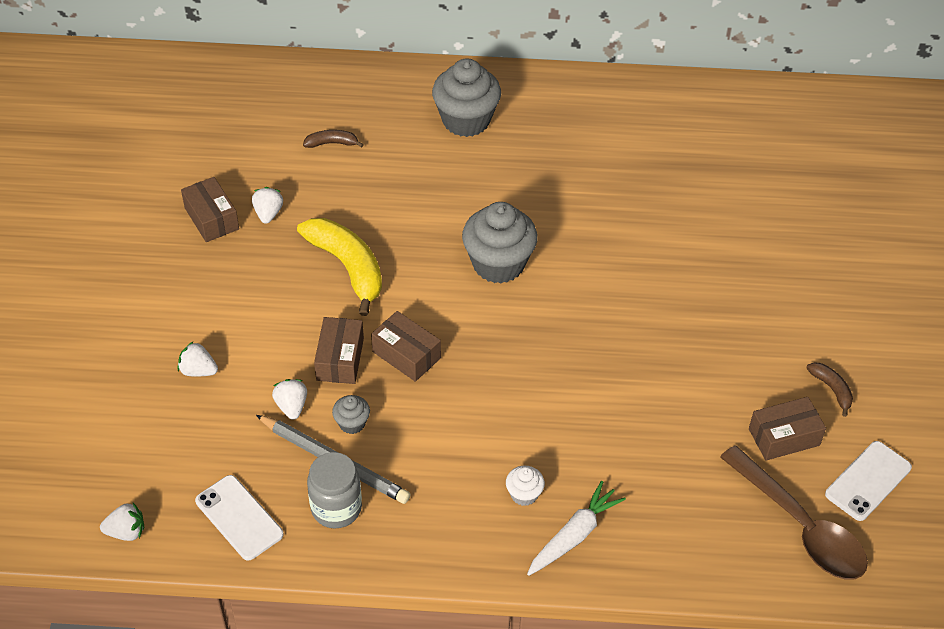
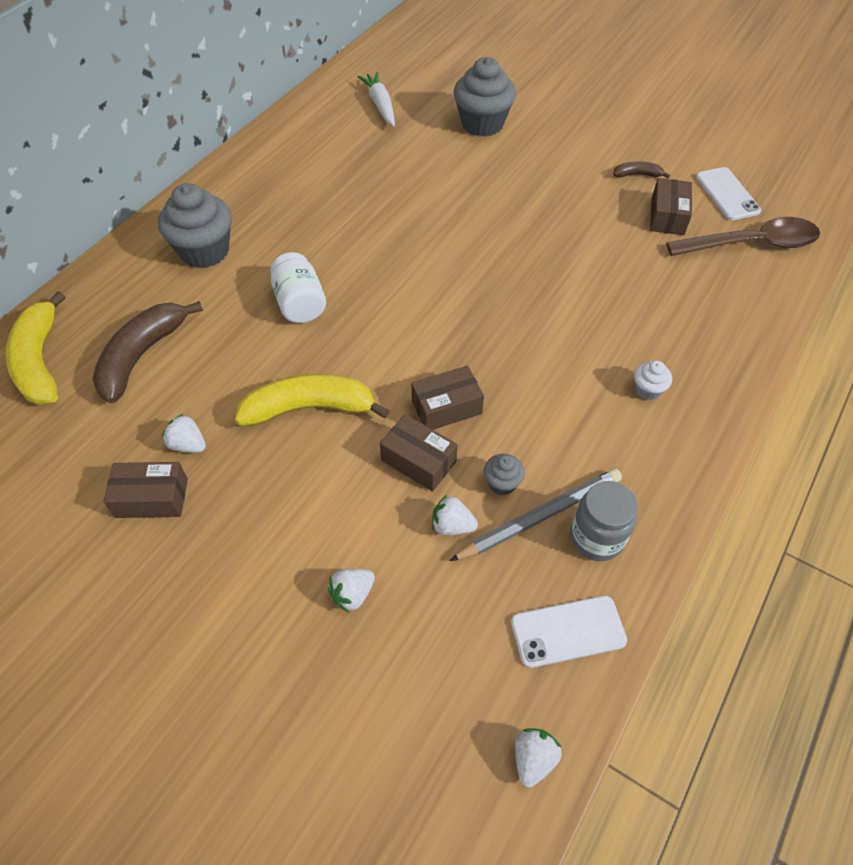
camera: 60 degrees left, 5 degrees up
(289, 92) = (40, 361): none -> yellow banana
(332, 143) = (142, 356): brown banana -> brown banana, size x2.11
(452, 209) = (300, 303): none -> white jar
(498, 264) = (387, 300): grey cupcake -> grey cupcake (482, 124)
(574, 535) = (705, 375): white carrot -> white carrot (380, 105)

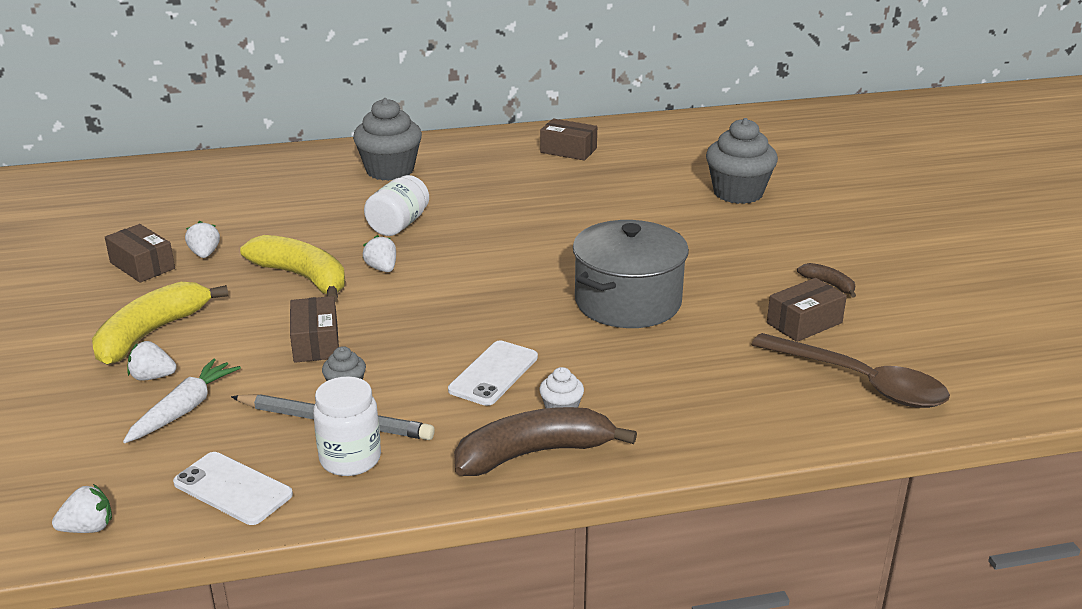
camera: 45 degrees right, 25 degrees down
(40, 361) = (205, 176): yellow banana -> yellow banana (151, 333)
(142, 356) = (259, 201): brown banana -> brown banana (534, 453)
(380, 105) = (668, 149): white carrot -> white carrot (184, 409)
(446, 407) = (388, 328): brown box -> brown box (568, 150)
(452, 526) = (271, 387): white strawberry -> white strawberry (382, 268)
(555, 269) = (628, 302): none -> grey pot
(596, 538) = (350, 459): grey jar -> white jar
(727, 194) = (904, 339): white phone -> white phone (493, 373)

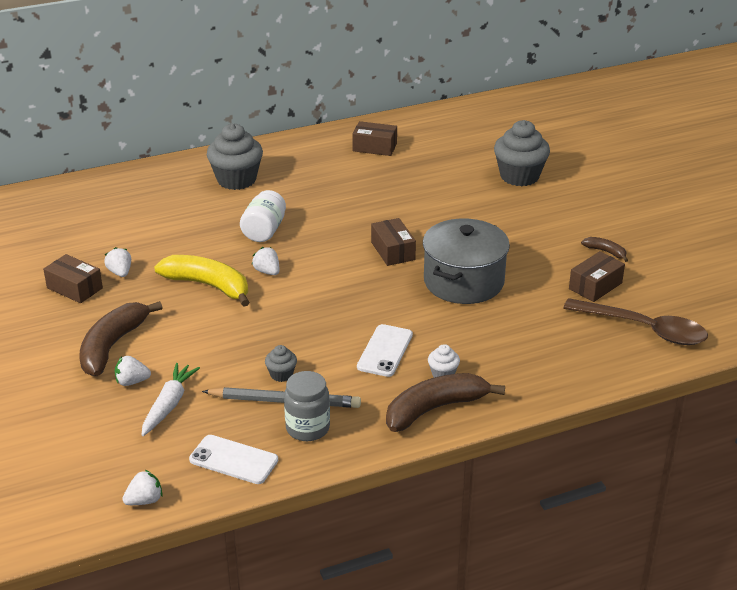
camera: 10 degrees left, 5 degrees up
(151, 333) = (112, 346): yellow banana -> brown banana
(316, 343) = (243, 340): brown box -> brown box (393, 251)
(350, 459) = (307, 428): white jar -> grey jar

